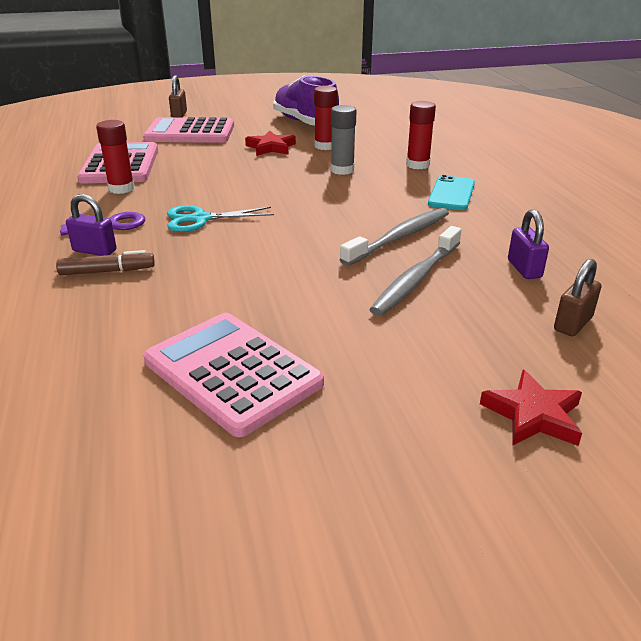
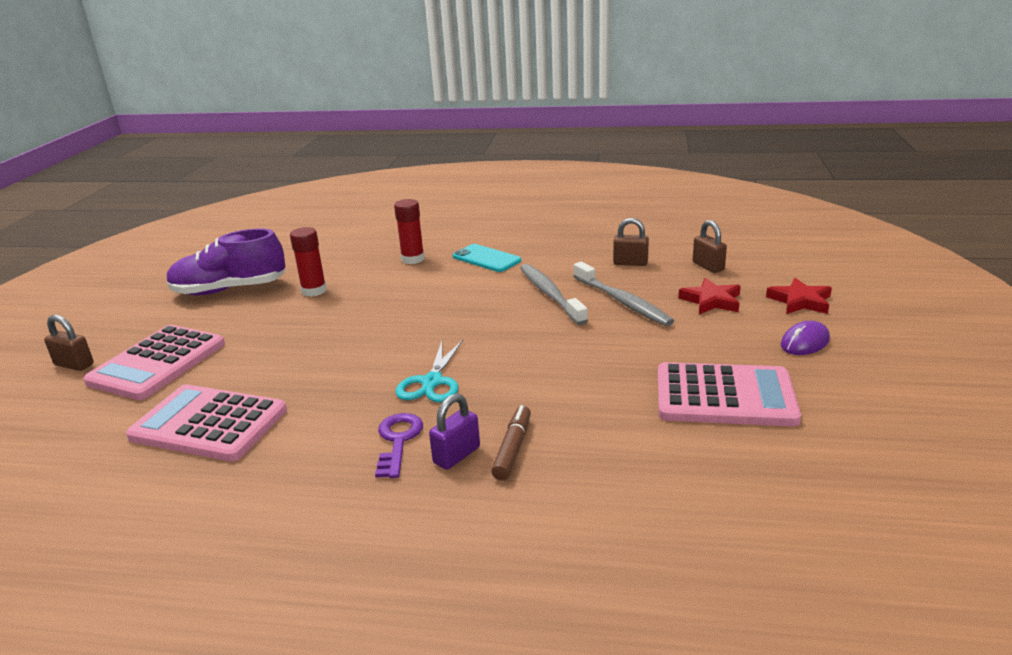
camera: 65 degrees left, 5 degrees down
(121, 188) = (293, 427): red glue stick -> none
(232, 372) = (724, 396): pink calculator -> pink calculator turned 150 degrees counterclockwise
(271, 147) = (280, 319): red star -> red star (711, 301)
(342, 170) = (386, 293): grey glue stick -> none
(402, 427) = (804, 342): none -> purple mouse
(524, 269) = (630, 263): purple padlock -> brown padlock

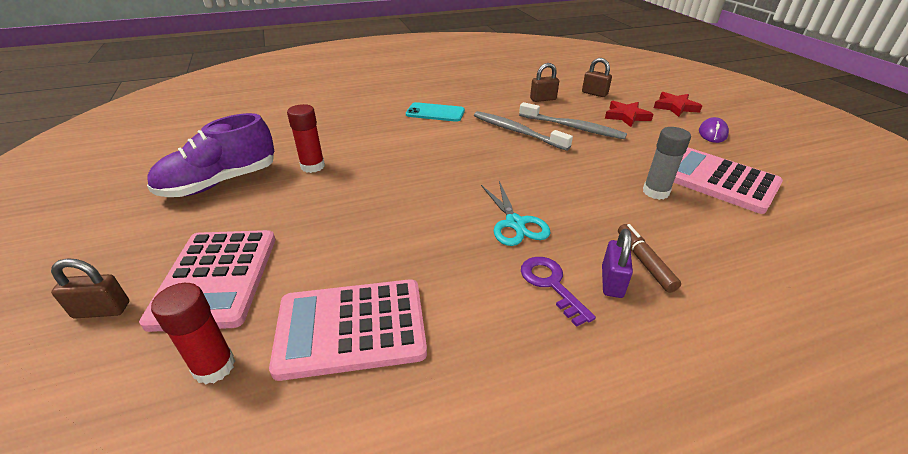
camera: 30 degrees left, 10 degrees up
(413, 259) = (374, 123): red glue stick -> red glue stick (214, 366)
(623, 389) = (655, 192): none -> grey glue stick
(724, 396) = (719, 180): pink calculator -> pink calculator turned 120 degrees counterclockwise

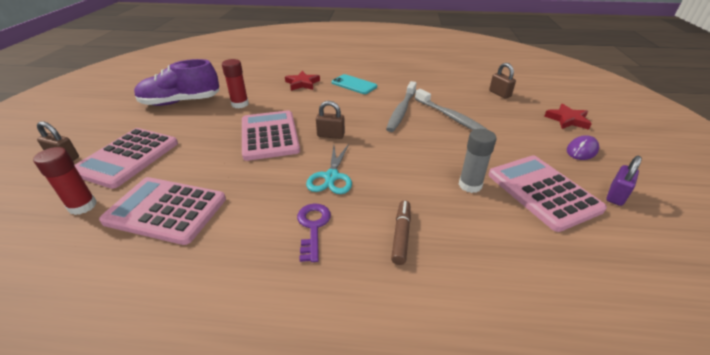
camera: 25 degrees right, 0 degrees up
(393, 196) = (269, 135): none -> pink calculator
(517, 132) = (401, 111): grey toothbrush -> grey toothbrush turned 135 degrees counterclockwise
(543, 99) = (449, 90): brown padlock -> brown padlock (330, 135)
(612, 282) = (359, 241): purple padlock -> purple padlock (616, 195)
(626, 116) = (509, 118): red star -> red star (302, 83)

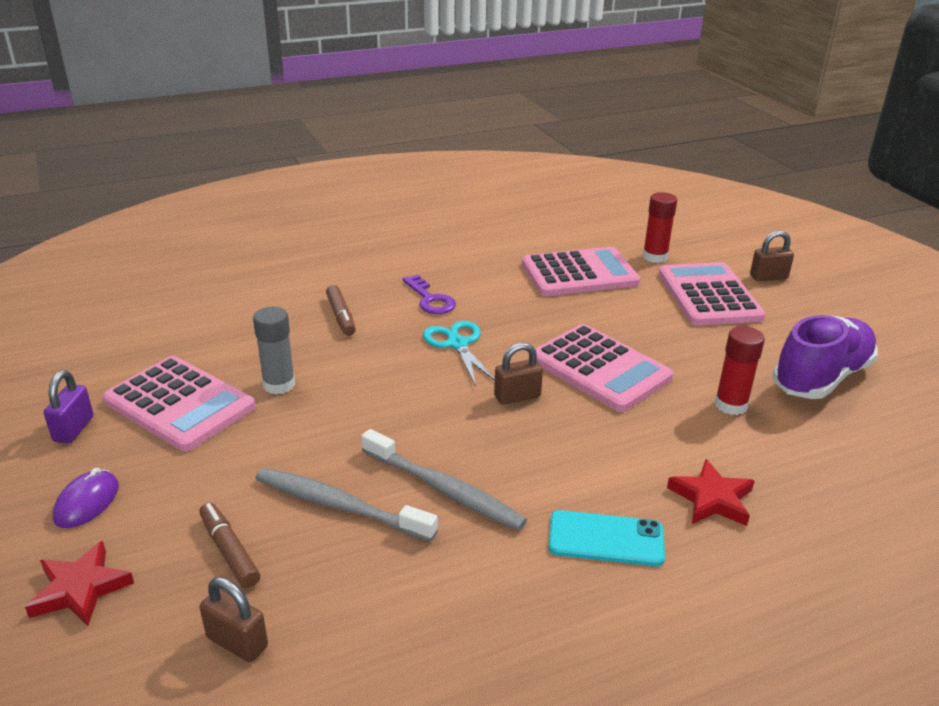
camera: 150 degrees right, 5 degrees down
(401, 111) = (444, 489): grey toothbrush -> grey toothbrush turned 135 degrees clockwise
(503, 115) = (229, 551): none -> brown marker

